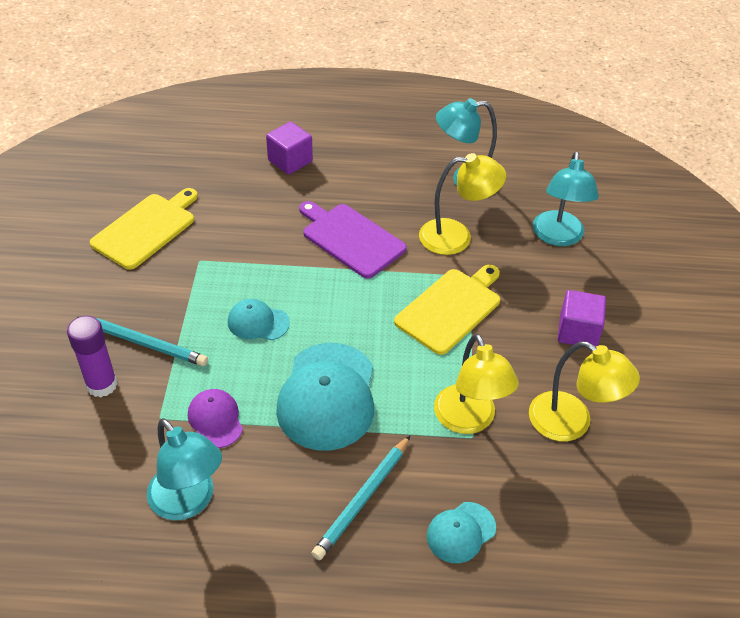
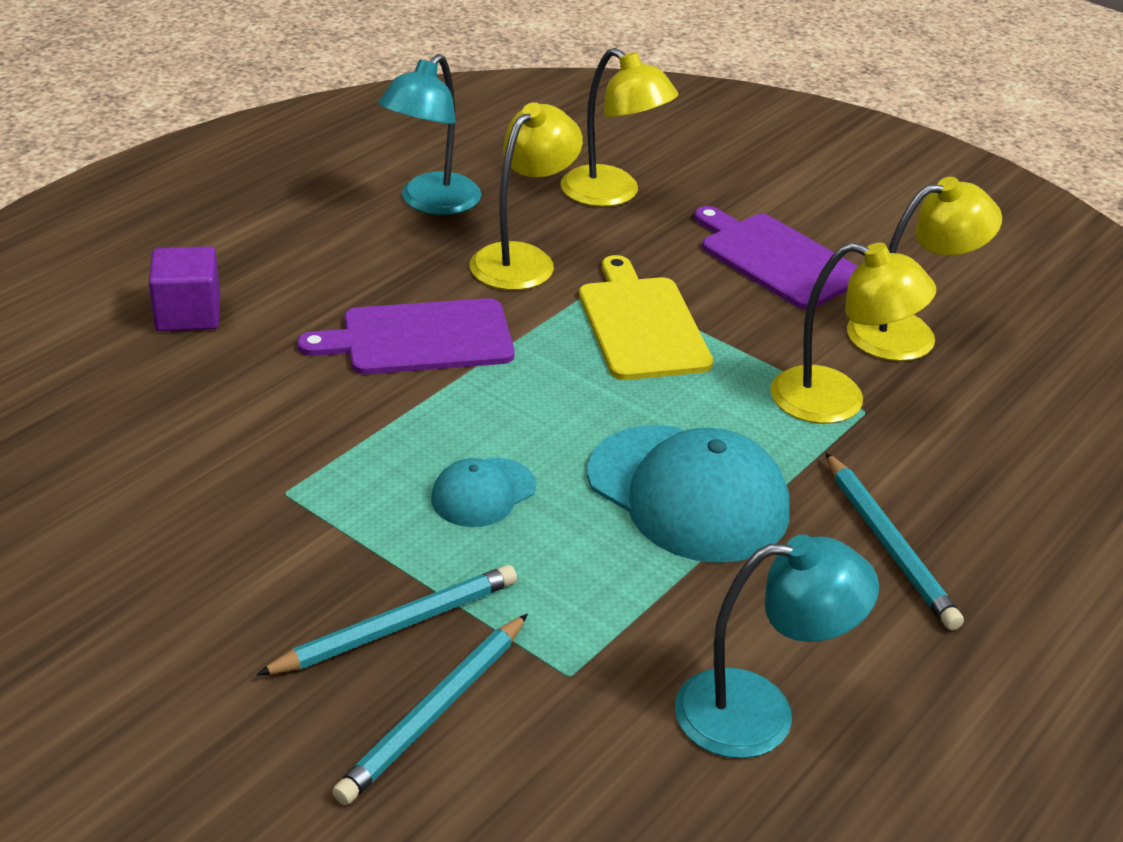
camera: 55 degrees left, 10 degrees down
(102, 385) = (434, 713): purple glue stick -> turquoise pencil
(146, 229) = (139, 516): yellow cutting board -> none
(215, 419) = (629, 618): purple cap -> none
(461, 532) = (1001, 491): turquoise cap -> none
(558, 237) = (612, 194): turquoise lamp -> yellow lamp
(577, 332) = (776, 259): purple cube -> purple cutting board

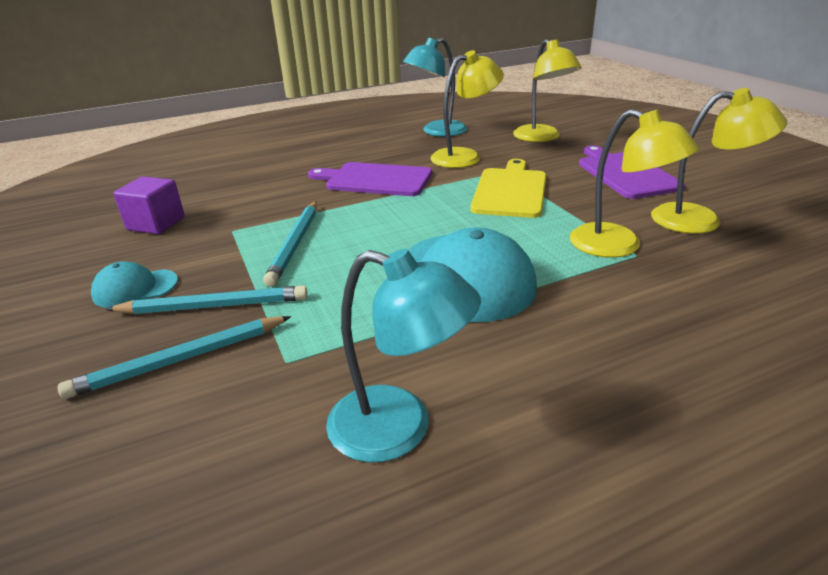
camera: 30 degrees right, 5 degrees down
(188, 314) = (273, 156): purple cube -> purple cube (156, 223)
(483, 493) = (337, 251): turquoise cap -> turquoise cap (135, 288)
(889, 545) = (600, 339): turquoise pencil -> turquoise pencil (295, 244)

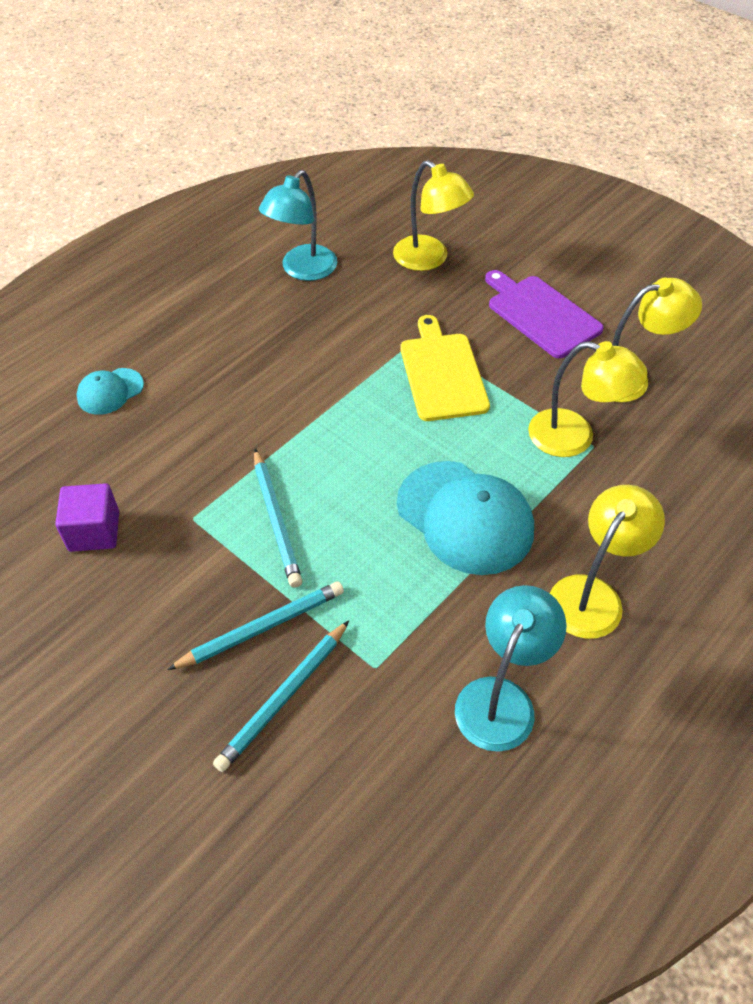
camera: 25 degrees left, 20 degrees up
(135, 288) = (162, 631): turquoise cap -> turquoise cap (110, 391)
(375, 180) = (289, 387): purple cutting board -> none
(399, 429) = (501, 698): turquoise lamp -> turquoise lamp turned 60 degrees counterclockwise
(465, 156) = (363, 318): yellow lamp -> yellow lamp (593, 595)

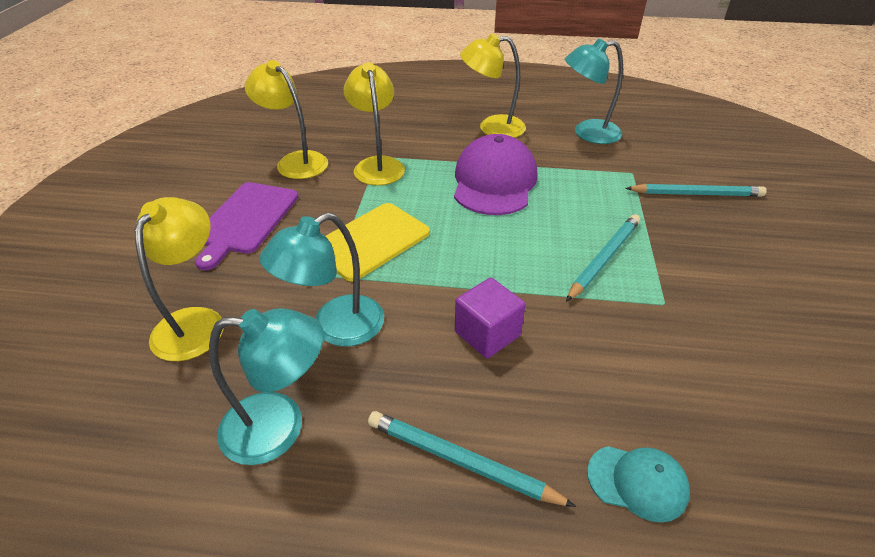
camera: 125 degrees left, 10 degrees down
(94, 531) = (759, 357): purple cube -> purple cube (487, 334)
(262, 628) = (677, 222): turquoise pencil -> turquoise pencil (460, 461)
(359, 319) = (335, 328): none -> turquoise lamp
(465, 517) = (494, 182): turquoise cap -> purple cap

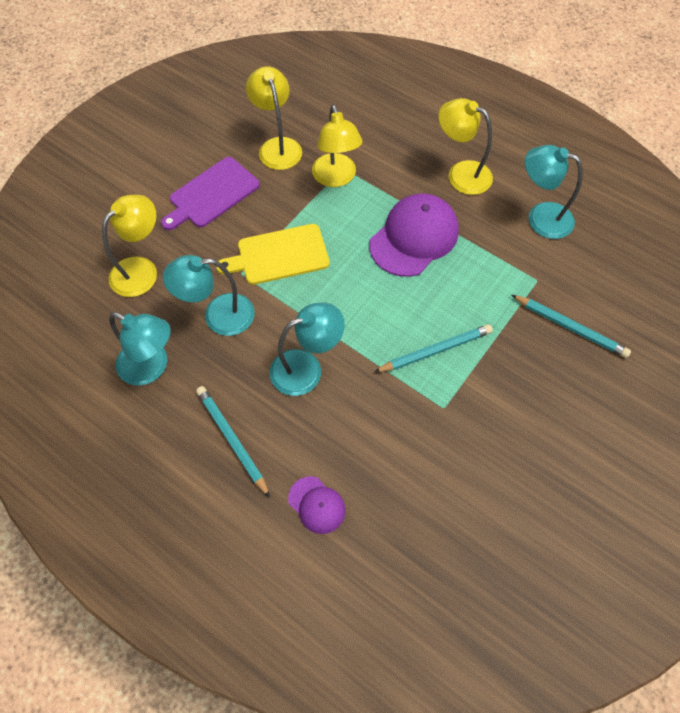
camera: 30 degrees right, 20 degrees up
(377, 165) = (336, 178): yellow lamp -> yellow lamp turned 150 degrees clockwise
(487, 334) = (306, 368): purple cube -> turquoise lamp
(637, 482) = (317, 505): turquoise cap -> purple cap

